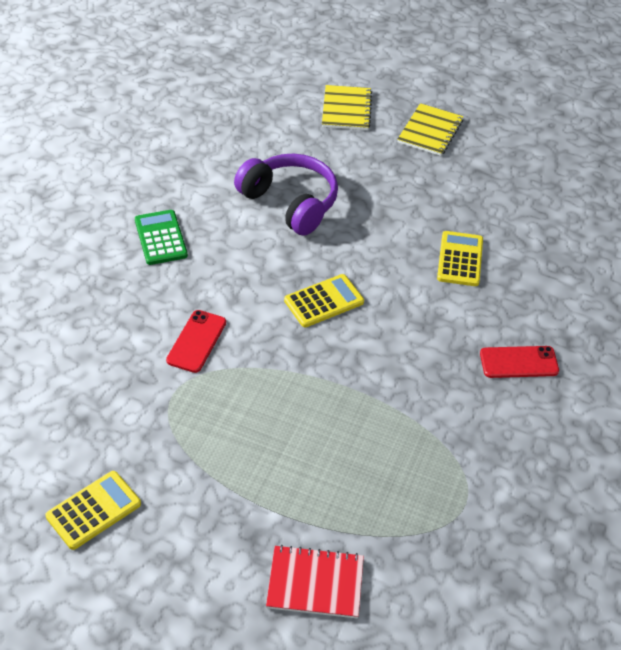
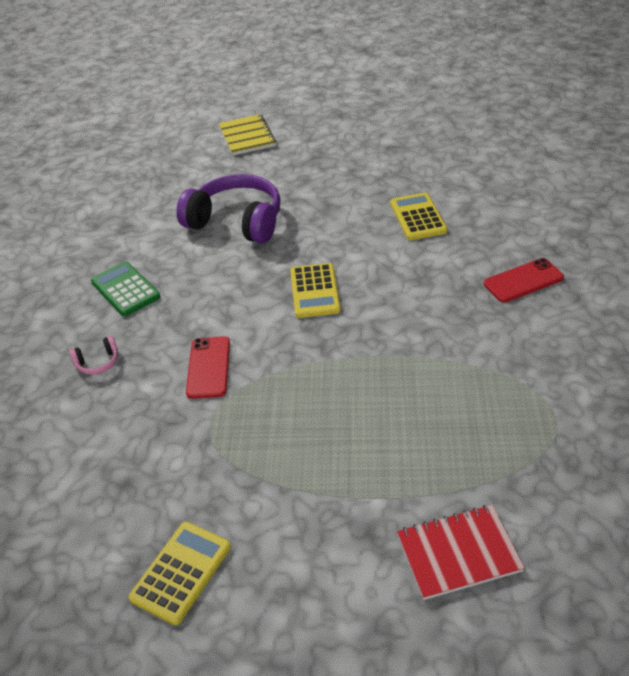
camera: 15 degrees left, 5 degrees down
(107, 301) = (98, 362): none -> pink headphones
(324, 301) = (314, 291): yellow calculator -> yellow calculator turned 135 degrees clockwise
(430, 131) = (330, 131): yellow notebook -> none

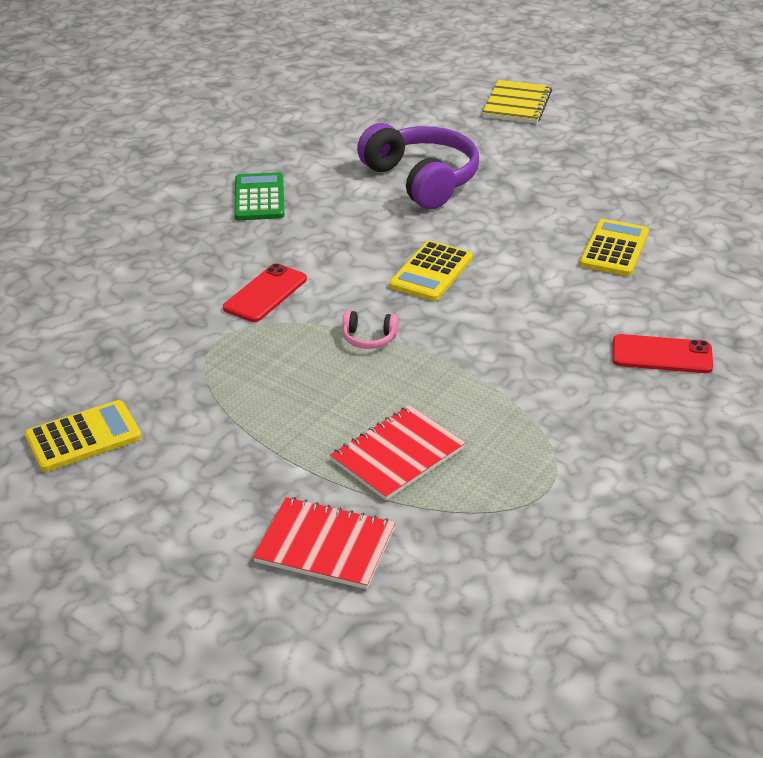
camera: 30 degrees right, 5 degrees down
(98, 362) = (177, 248): pink headphones -> pink headphones (369, 338)
(435, 448) = (398, 455): none -> red notebook

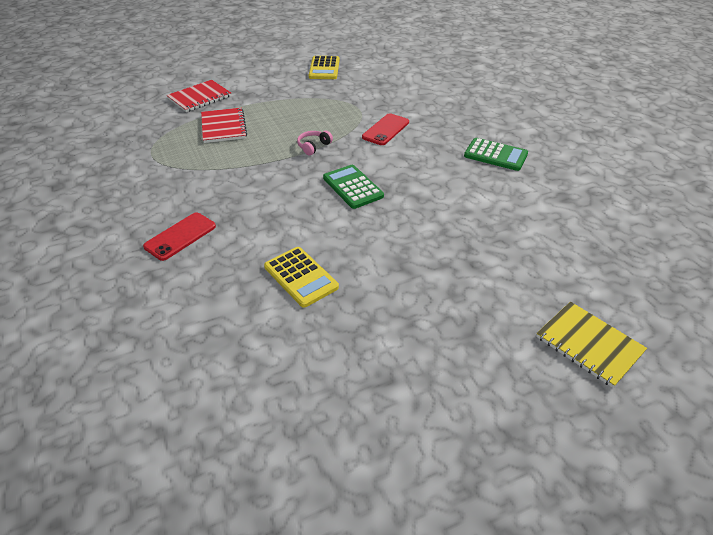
camera: 120 degrees right, 5 degrees up
(265, 293) = (385, 130): red phone -> red phone turned 60 degrees clockwise
(422, 180) = (473, 227): purple headphones -> none
(431, 272) = (353, 187): yellow calculator -> green calculator

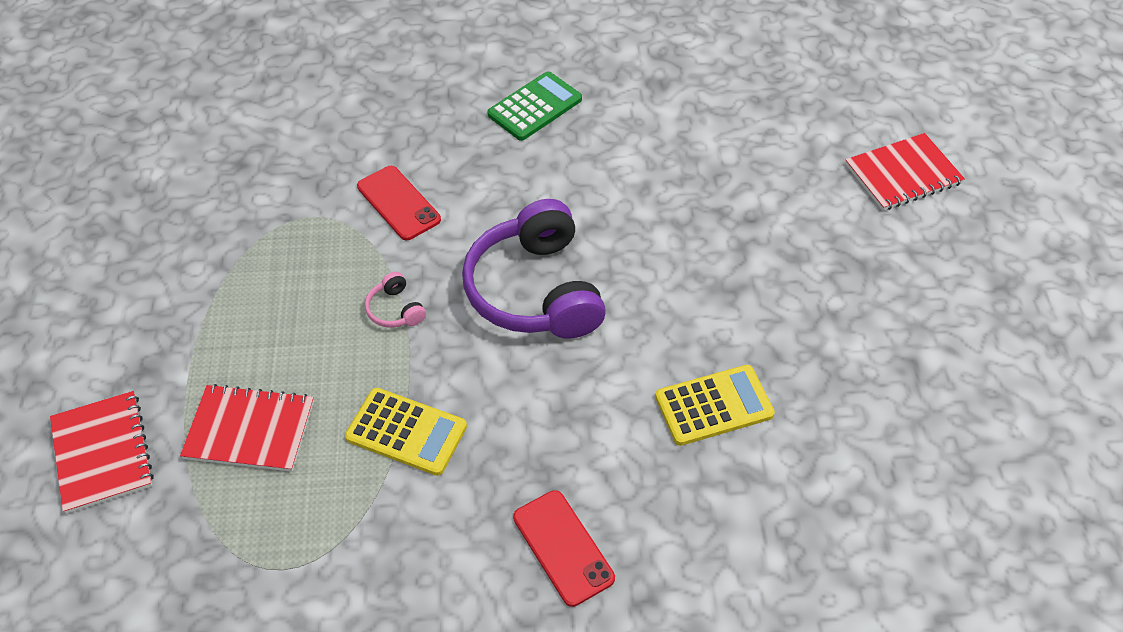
camera: 70 degrees left, 10 degrees up
(324, 68) = (128, 223): yellow calculator -> yellow calculator (406, 432)
(353, 187) = (535, 290): green calculator -> purple headphones
(589, 344) = (902, 174): yellow notebook -> red notebook

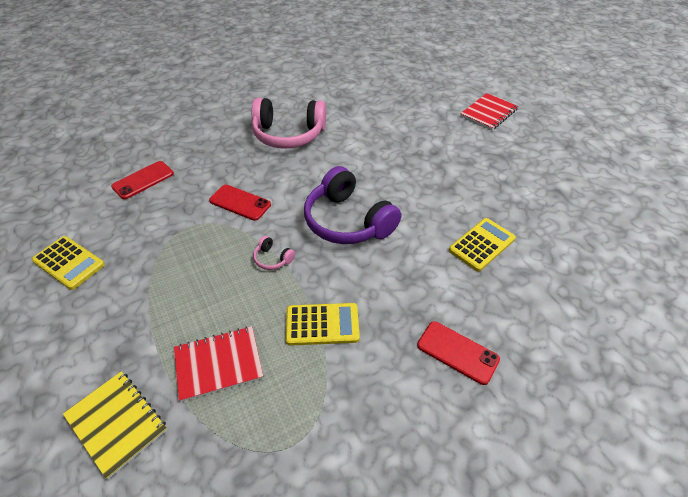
camera: 25 degrees left, 5 degrees down
(102, 453) = (116, 423): red notebook -> yellow notebook
(138, 216) = (69, 263): none -> yellow calculator
(286, 118) = (143, 180): none -> red phone
(535, 107) = (288, 134): green calculator -> pink headphones

